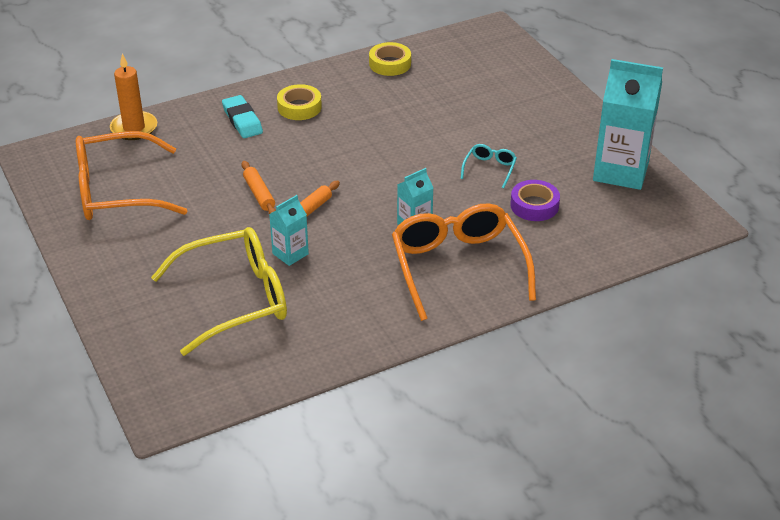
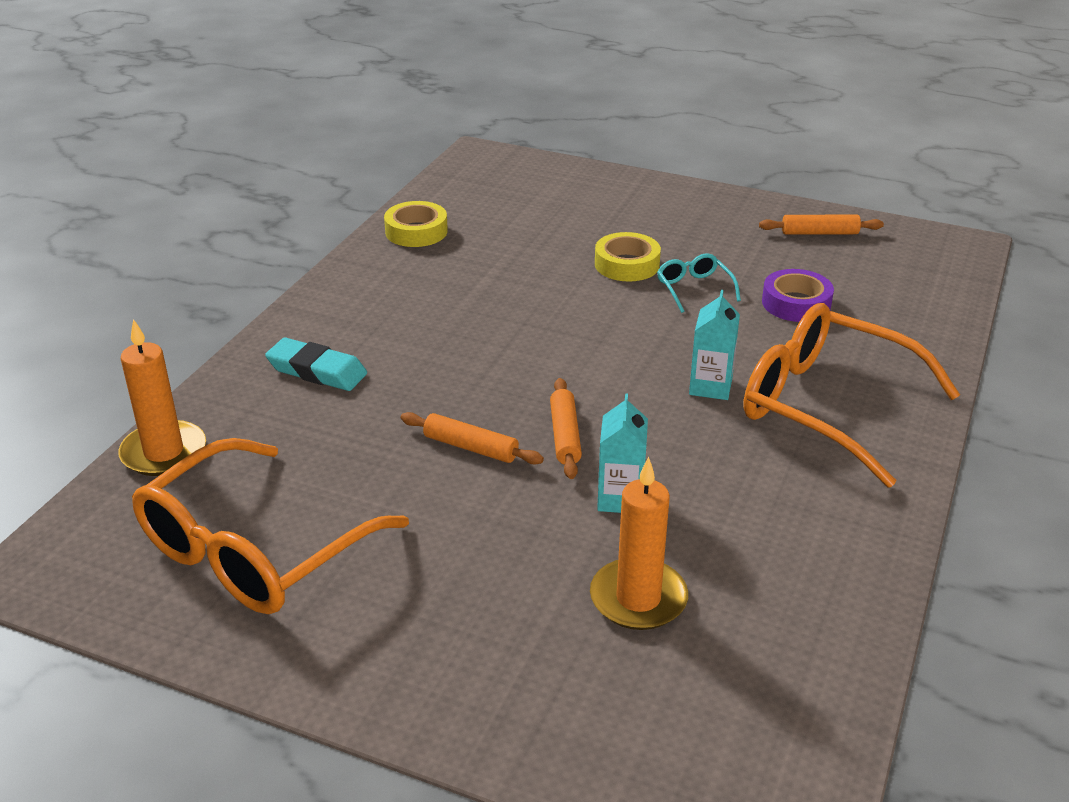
camera: 40 degrees left, 5 degrees down
(235, 299) = (638, 598): yellow glasses -> orange candle
(299, 107) = (372, 322): yellow tape -> yellow tape (627, 264)
(621, 171) = (819, 233): turquoise carton -> orange rolling pin

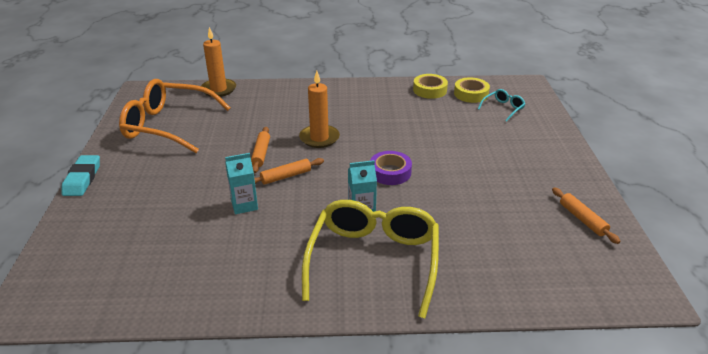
camera: 65 degrees right, 0 degrees up
(317, 371) = (293, 102): turquoise eraser -> turquoise eraser (82, 179)
(627, 264) = (462, 156): yellow tape -> yellow tape (471, 94)
(638, 598) = (171, 228): orange candle -> orange candle (319, 138)
(694, 289) = (458, 184): turquoise glasses -> turquoise glasses (503, 108)
(796, 303) = (480, 226): purple tape -> purple tape (390, 172)
(827, 406) = (373, 261): orange glasses -> yellow glasses

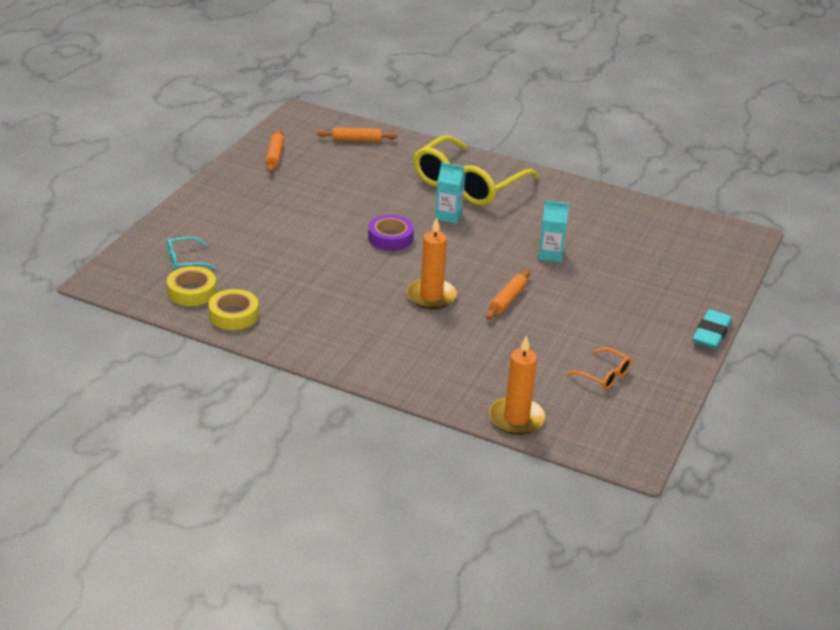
camera: 155 degrees left, 0 degrees up
(168, 125) = (604, 375): orange glasses -> orange glasses, size x0.42
(286, 176) = (496, 267): orange rolling pin -> orange rolling pin (357, 140)

